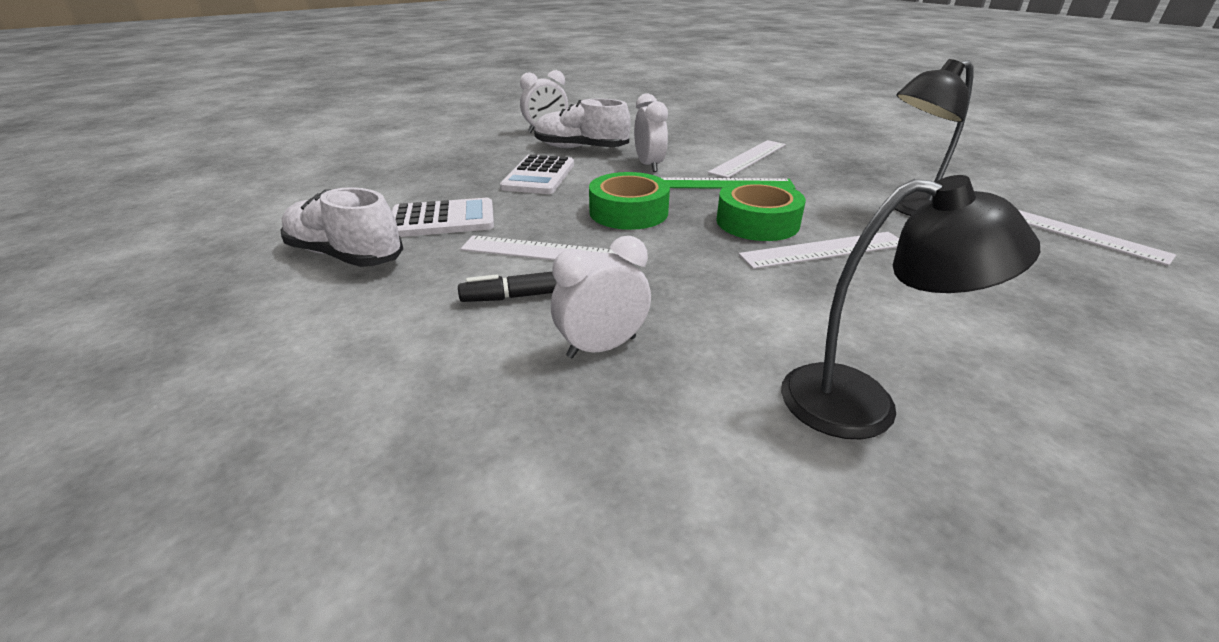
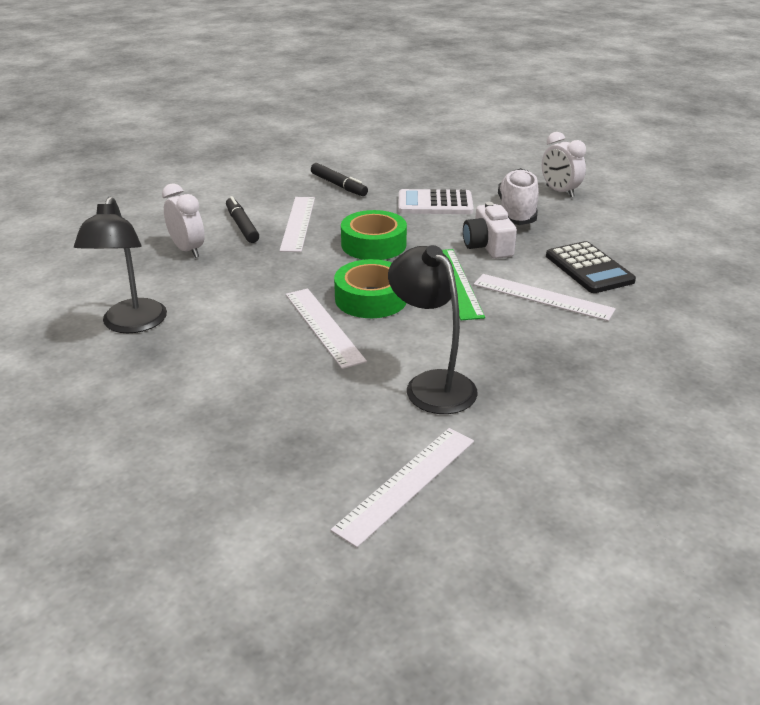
camera: 80 degrees right, 0 degrees up
(345, 255) = (282, 170): white shoe -> none
(442, 220) = (338, 185): white calculator -> black marker
(649, 165) = (488, 246): white clock -> white camera
(699, 140) = (589, 268): none -> black calculator

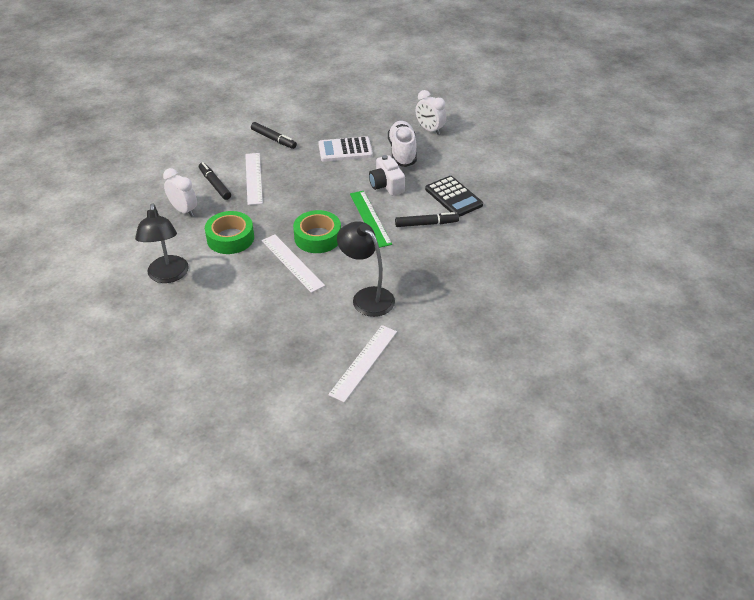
camera: 10 degrees left, 10 degrees up
(373, 244) = (310, 192): green tape -> green tape (230, 238)
(542, 297) = (426, 224): white ruler -> black marker

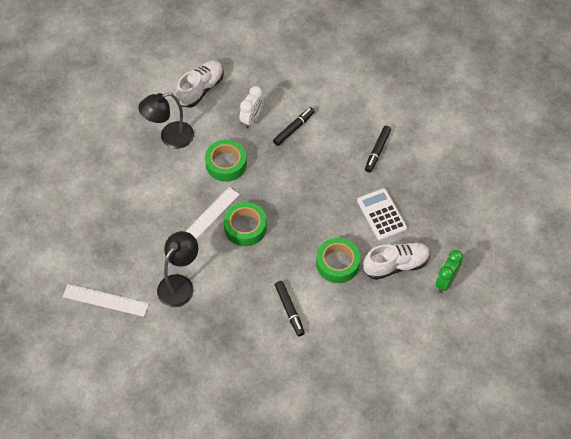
camera: 75 degrees right, 15 degrees up
(116, 241) = (201, 89): none -> white shoe
(254, 178) = (312, 154): white ruler -> none
(370, 218) = (283, 262): green ruler -> none
(386, 185) = (337, 263): white camera -> green tape
(429, 130) = (445, 281): white clock -> green clock
(453, 197) = (337, 326): black calculator -> none

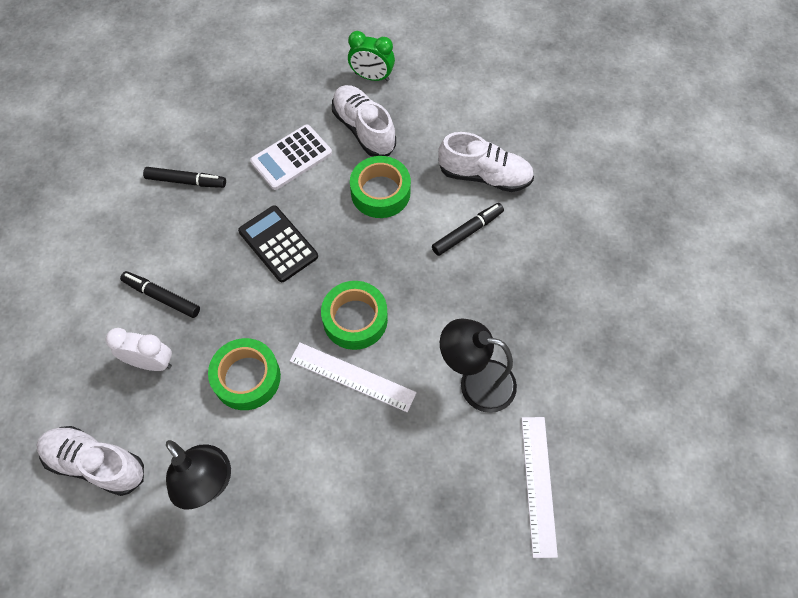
camera: 105 degrees left, 5 degrees up
(313, 195) = (278, 244): none -> black calculator
(333, 335) = (484, 176): none -> white shoe

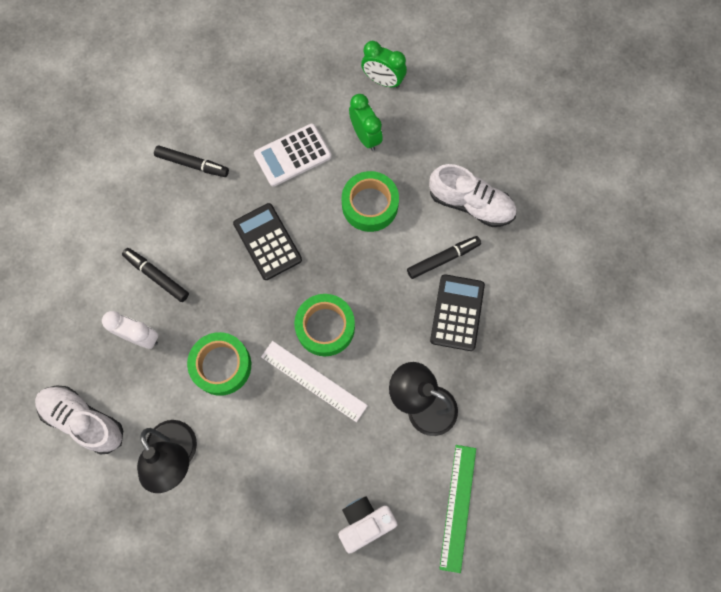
camera: 10 degrees right, 10 degrees up
(363, 129) = (365, 136): white shoe -> green clock
(437, 521) = (365, 523): none -> white camera
(493, 282) = (457, 312): none -> black calculator
(538, 484) = (457, 507): white ruler -> green ruler

